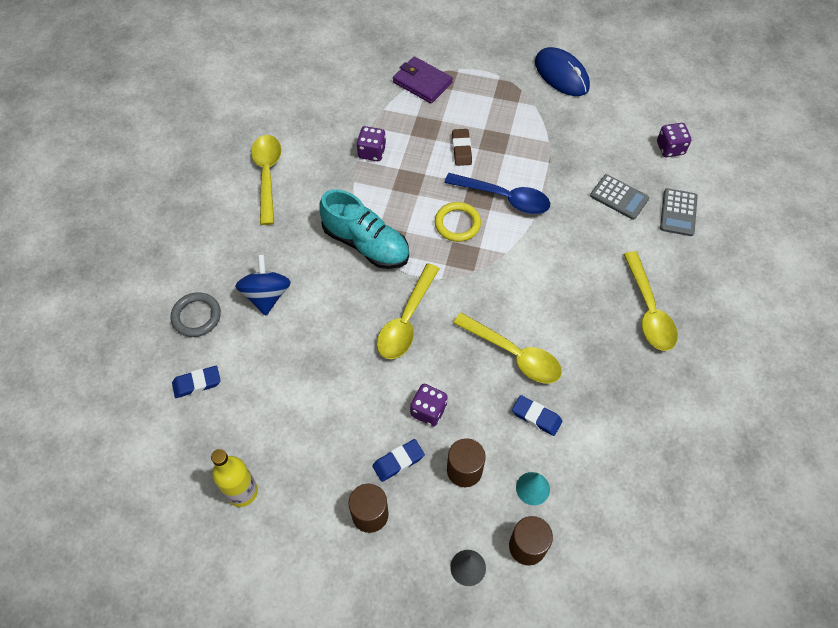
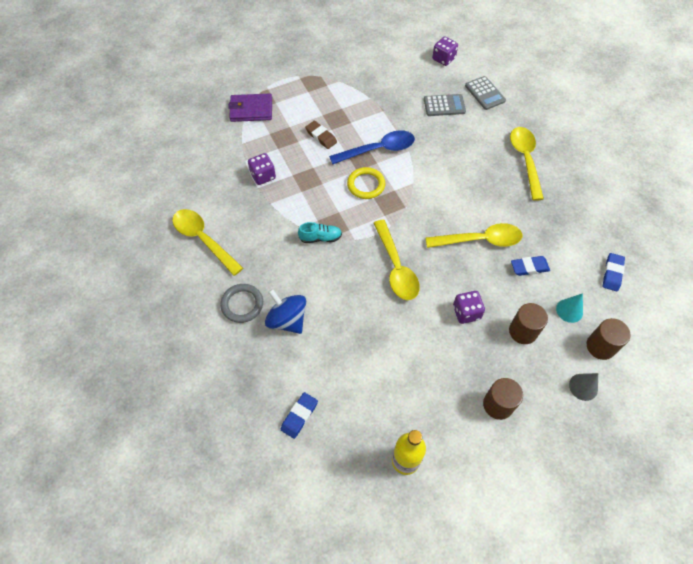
camera: 40 degrees left, 0 degrees up
(196, 316) = (251, 371): grey ring -> grey ring (242, 304)
(366, 244) = (320, 238): turquoise shoe -> turquoise shoe, size x0.50
(398, 461) = (481, 358): blue eraser -> blue eraser (612, 273)
(561, 74) = (336, 52): blue mouse -> none
(648, 310) = (525, 160): yellow spoon -> yellow spoon turned 135 degrees counterclockwise

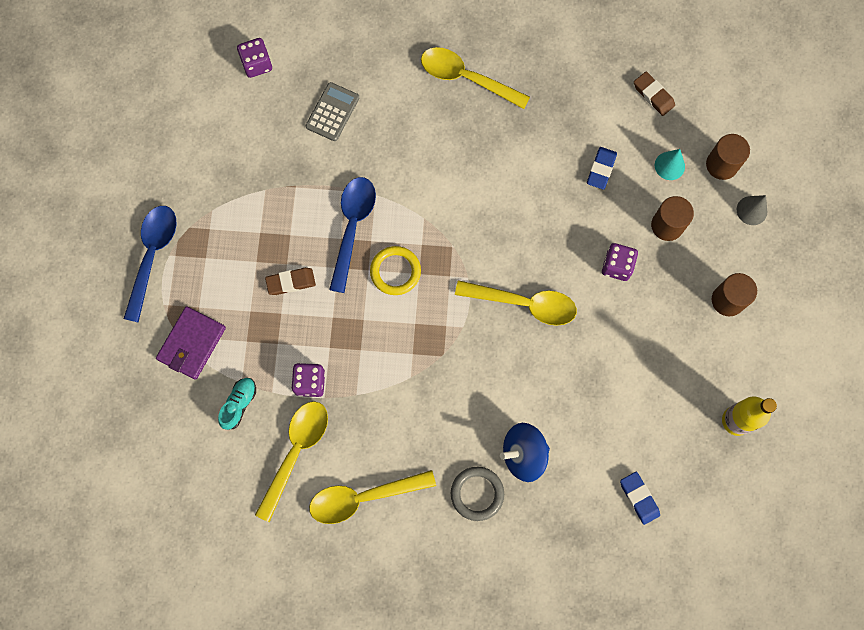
camera: 60 degrees left, 15 degrees up
(292, 69) = (152, 256): none -> blue spoon
(320, 238) = (439, 363): turquoise shoe -> turquoise shoe (239, 404)
(479, 240) = (540, 196): yellow spoon -> yellow spoon (296, 452)
(485, 93) = (343, 54): grey calculator -> none
(612, 273) = (653, 95): blue eraser -> brown eraser

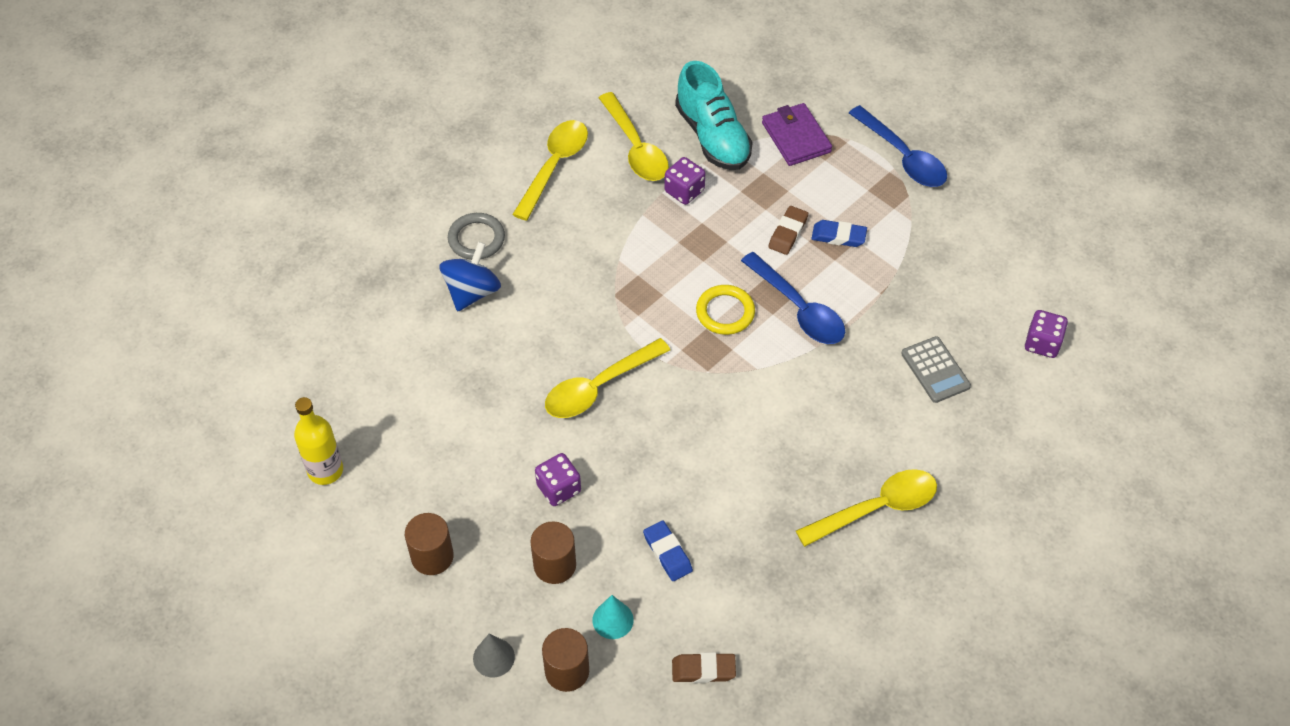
camera: 130 degrees right, 20 degrees down
(239, 404) = (713, 136): turquoise shoe -> turquoise shoe, size x2.01
(639, 498) = (348, 345): blue eraser -> blue eraser (838, 236)

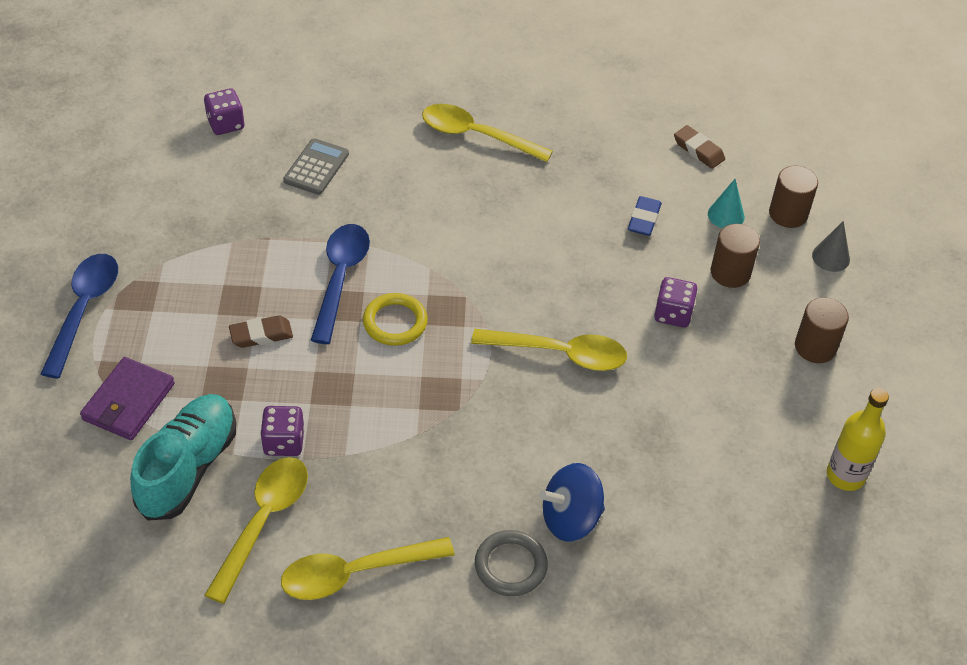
camera: 135 degrees left, 5 degrees down
(838, 236) = (230, 299): blue eraser -> none

